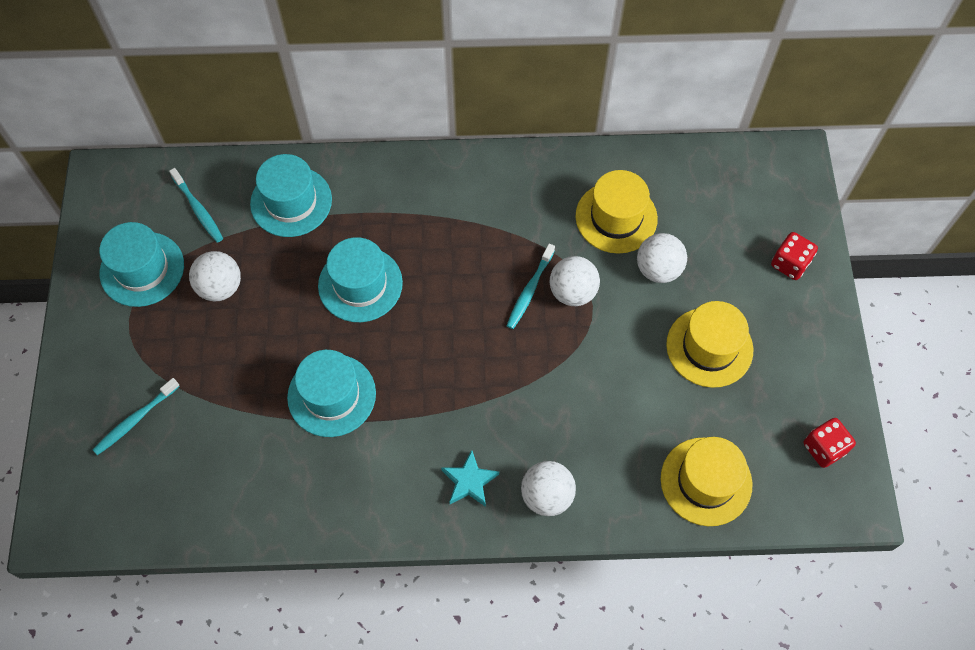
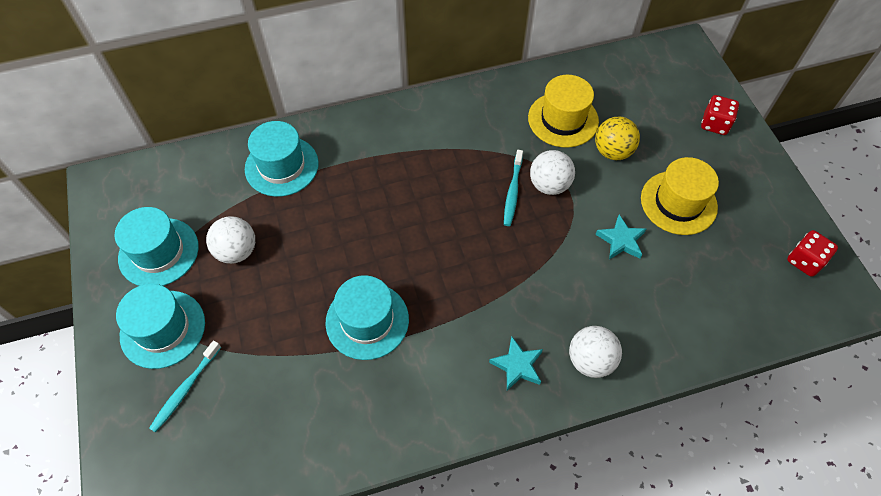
camera: 15 degrees left, 5 degrees down
(198, 209) = (198, 190): turquoise toothbrush -> none
(360, 284) = (364, 220): turquoise hat -> turquoise hat (163, 329)
(628, 375) = (621, 240): none -> turquoise star
(658, 269) = (612, 151): white ball -> yellow ball
(706, 481) = (721, 312): yellow hat -> none

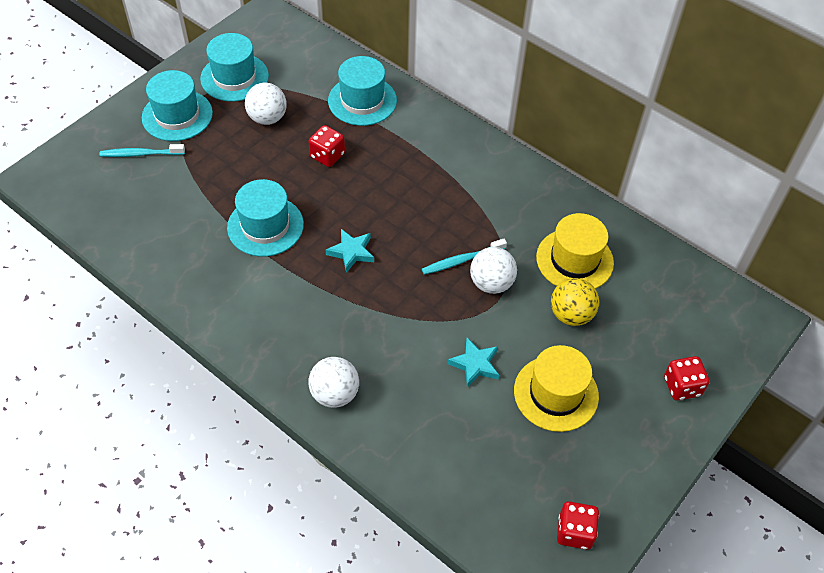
camera: 55 degrees right, 5 degrees down
(324, 227) = (327, 156): none -> red dice
(517, 365) = (294, 343): turquoise star -> turquoise star (351, 252)

